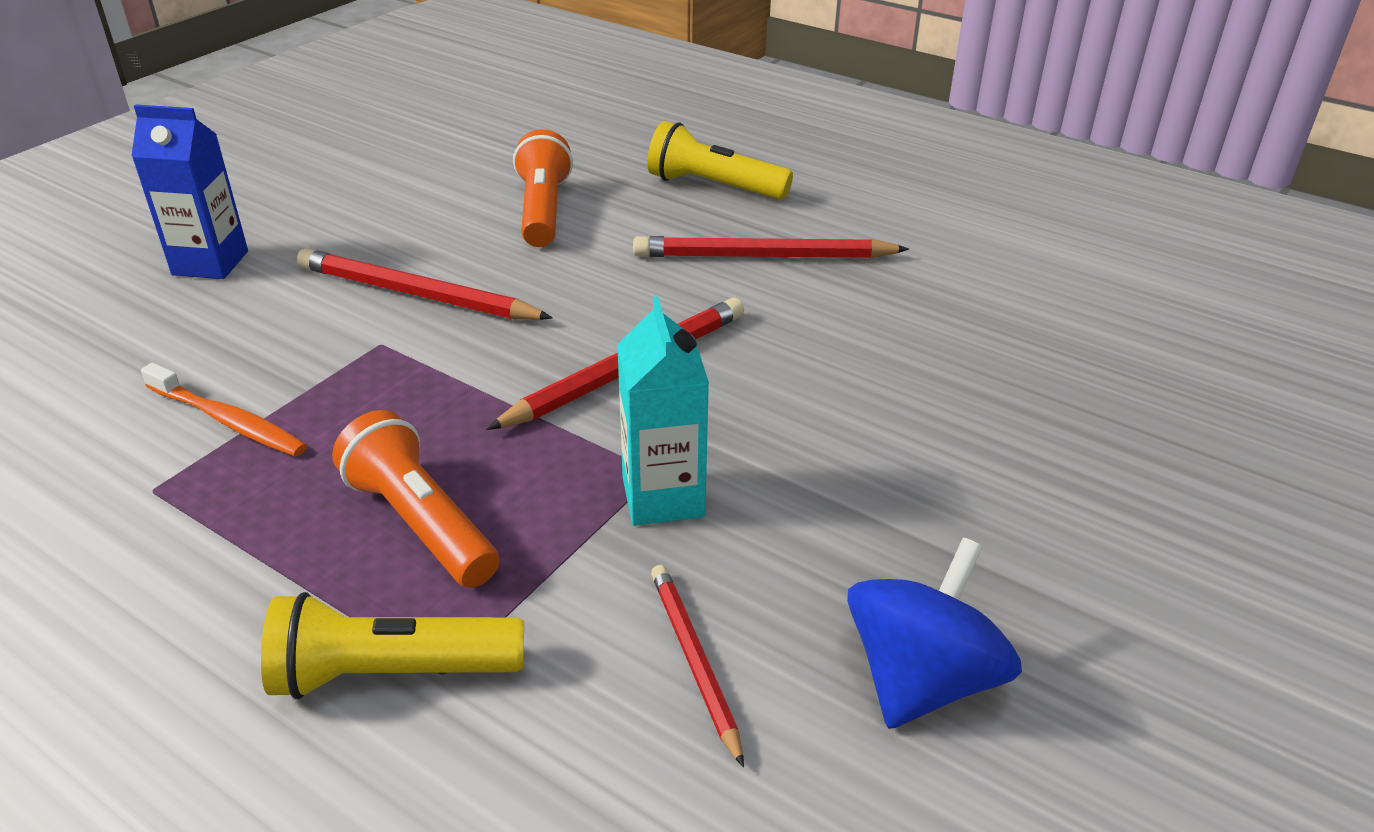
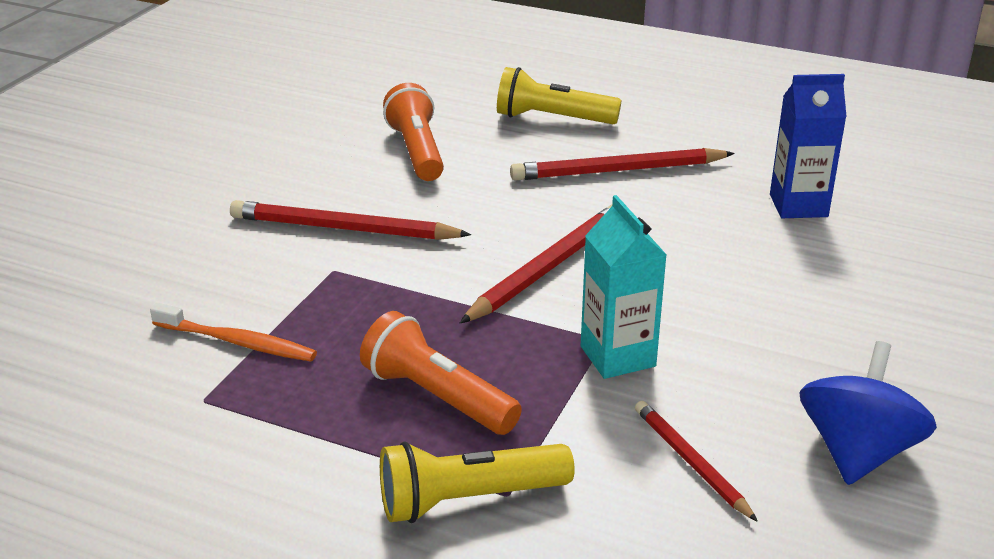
camera: 10 degrees left, 5 degrees down
(210, 263) = (148, 222): blue carton -> blue carton (798, 206)

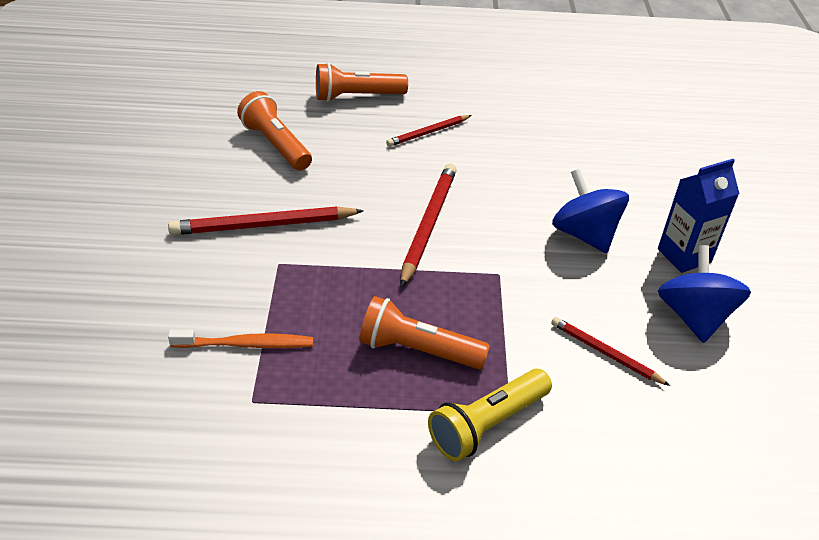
camera: 25 degrees left, 10 degrees up
(552, 118) = (357, 96): yellow flashlight -> orange flashlight
(617, 356) = (515, 285): turquoise carton -> none
(618, 170) = (428, 133): red pencil -> red pencil, size x0.60
(757, 321) = (584, 234): none -> blue spinning top
(798, 206) = (558, 137): blue carton -> blue carton (684, 255)

